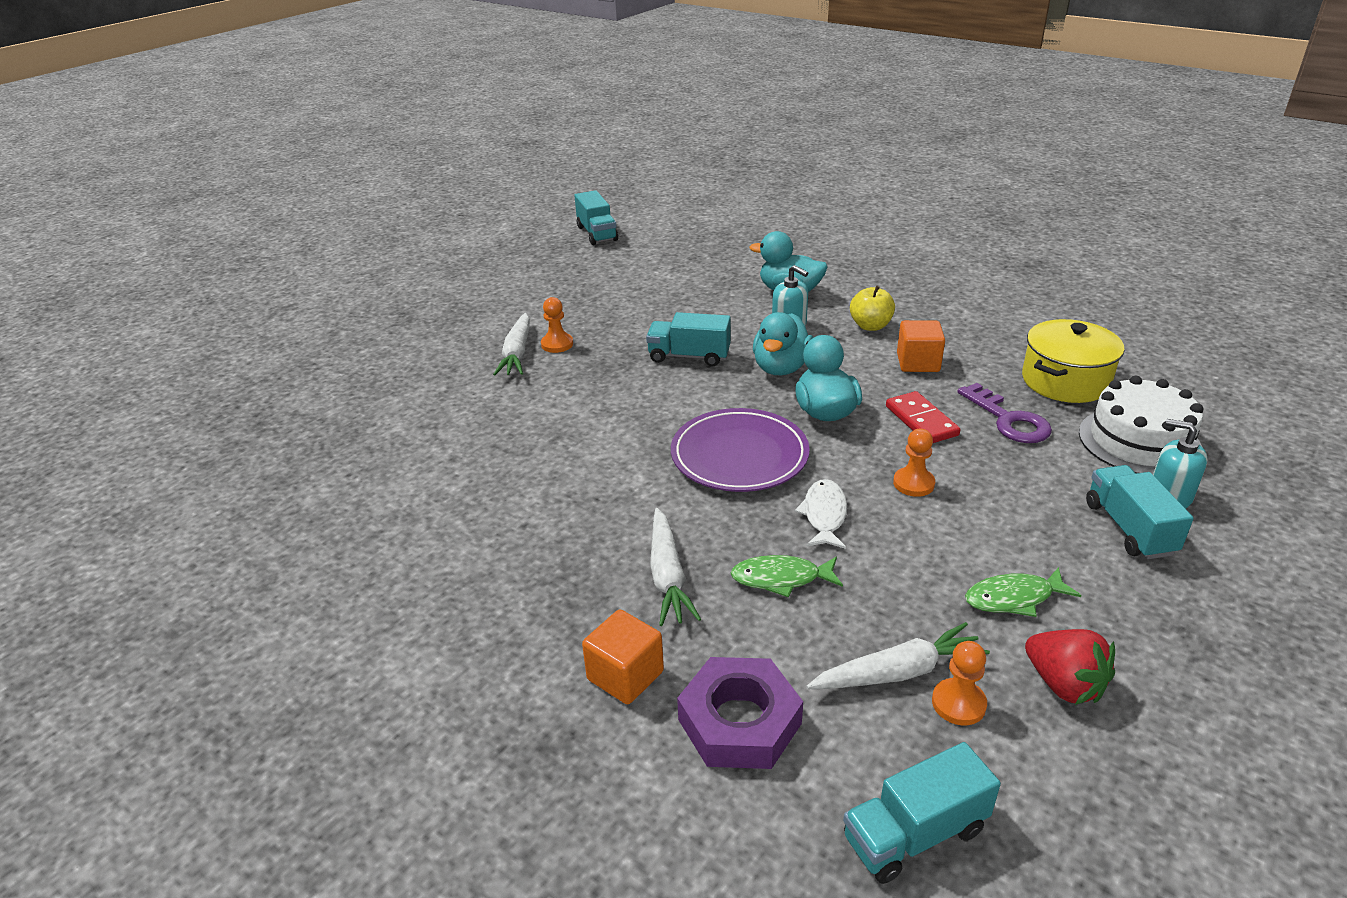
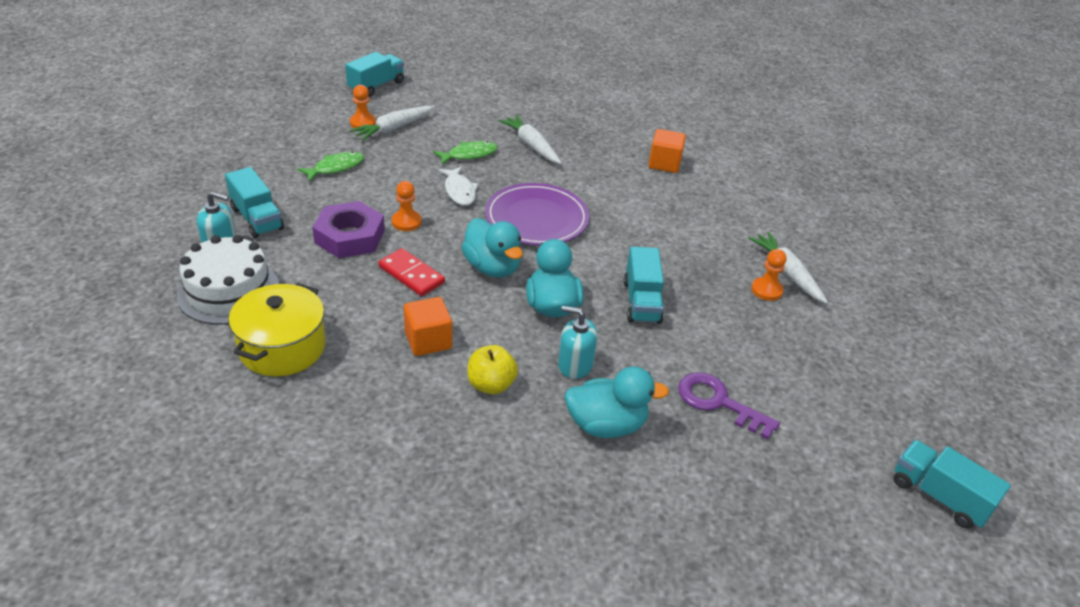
camera: 150 degrees right, 5 degrees up
(625, 675) = (521, 107): orange cube -> orange cube (664, 163)
(689, 356) = (641, 302): turquoise truck -> turquoise truck turned 105 degrees clockwise
(739, 721) = (460, 102): purple nut -> purple nut (349, 236)
(1008, 420) = (338, 290): purple key -> purple key (718, 402)
(1063, 684) = (311, 137): red strawberry -> none

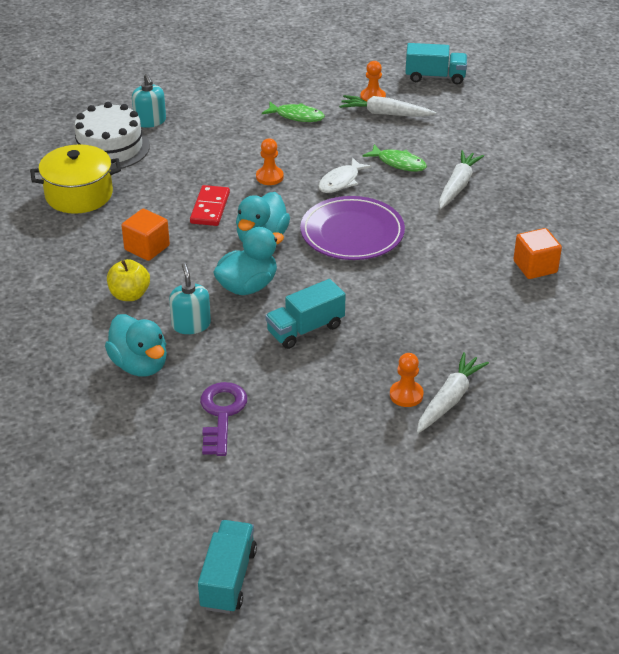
camera: 60 degrees right, 0 degrees up
(257, 219) = (196, 118): turquoise truck -> none
(349, 236) = (222, 162): purple nut -> none

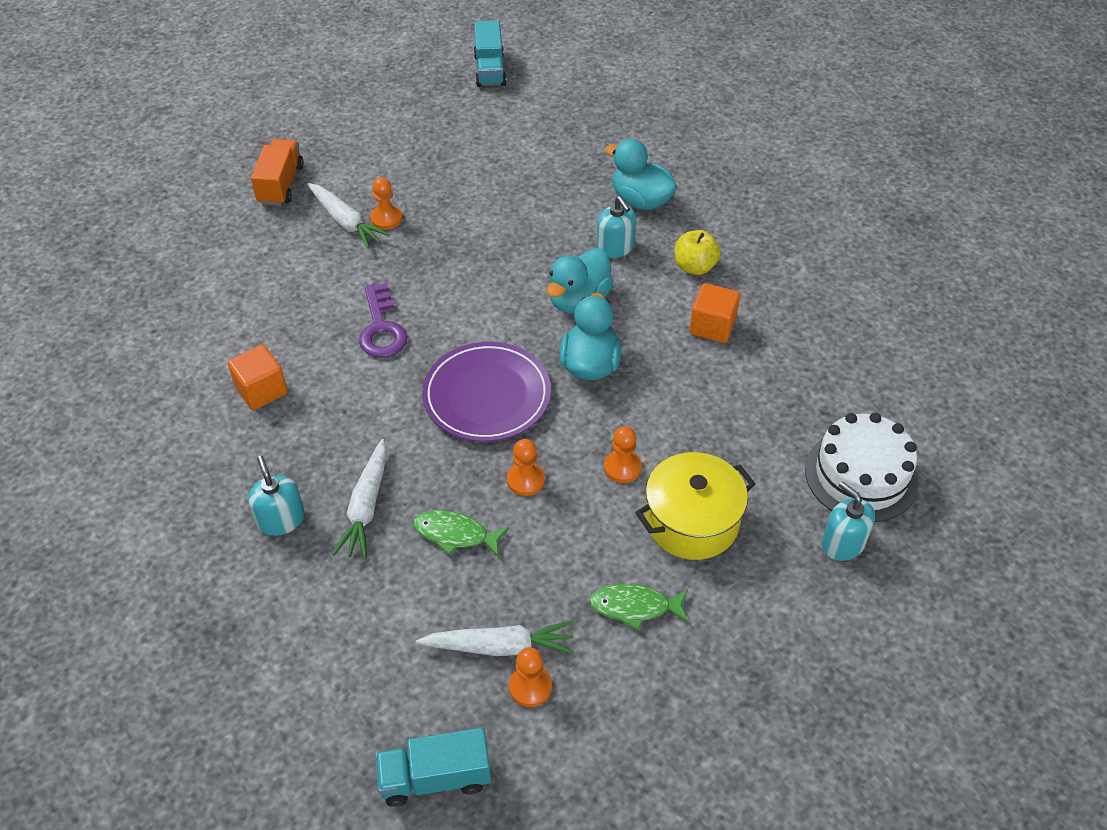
camera: 165 degrees right, 10 degrees up
(79, 195) = (841, 385): yellow pot -> yellow pot (692, 521)
(210, 208) = (672, 398): red domino -> none
(222, 414) = (545, 173): purple key -> purple key (381, 328)
(305, 329) = (500, 264): turquoise truck -> none
(341, 181) = (525, 480): white fish -> orange pawn
(449, 400) = (345, 222): white carrot -> white carrot turned 60 degrees counterclockwise
(518, 457) = (281, 185): none -> orange truck
(519, 188) = (281, 519): none -> turquoise soap dispenser

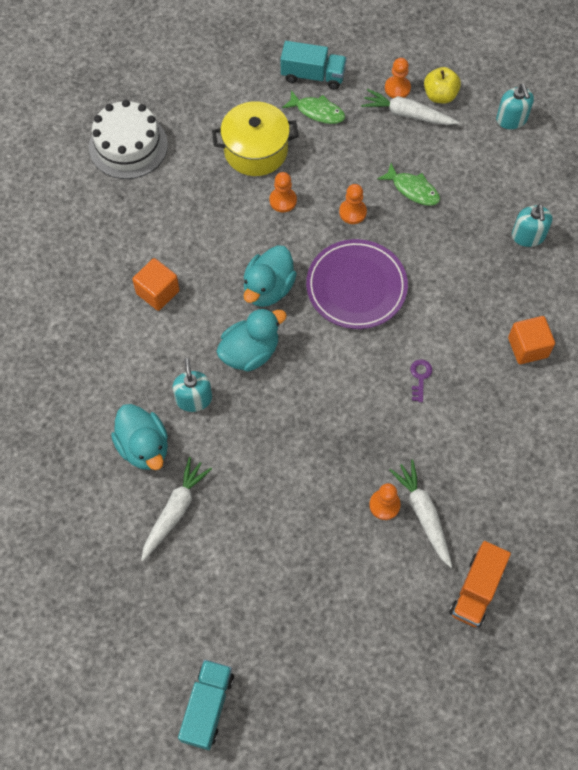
camera: 160 degrees left, 15 degrees up
(366, 506) = (467, 227): white carrot -> white carrot (175, 511)
(381, 328) = (420, 377): purple key -> purple key, size x0.54
(435, 778) = (465, 61): turquoise truck -> turquoise truck (313, 76)
(694, 267) = (138, 355): yellow apple -> yellow apple (440, 95)
(843, 543) = (170, 109): turquoise soap dispenser -> turquoise soap dispenser (511, 119)

